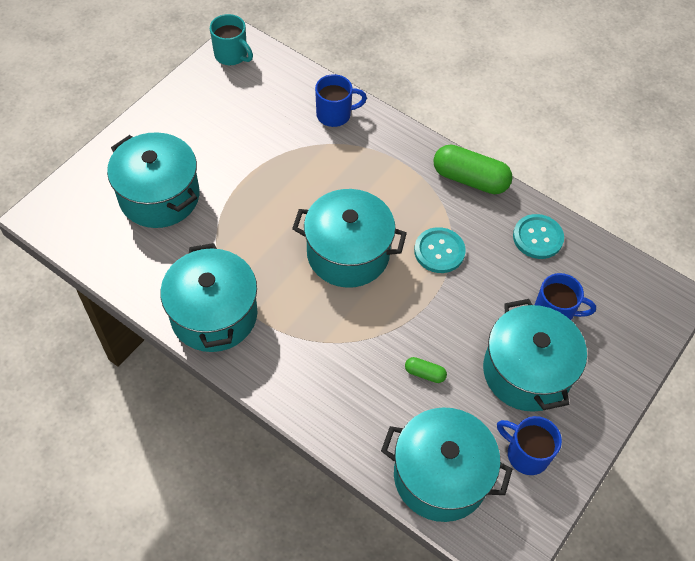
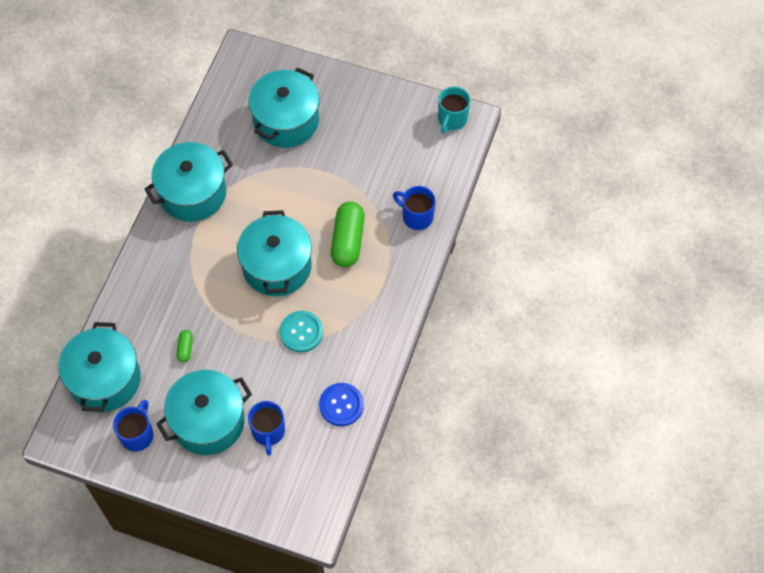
camera: 75 degrees right, 5 degrees up
(335, 115) = (416, 216): blue mug -> blue mug turned 150 degrees clockwise
(470, 179) = (385, 338): green capsule -> green capsule (348, 240)
(537, 237) = (341, 405): turquoise button -> blue button

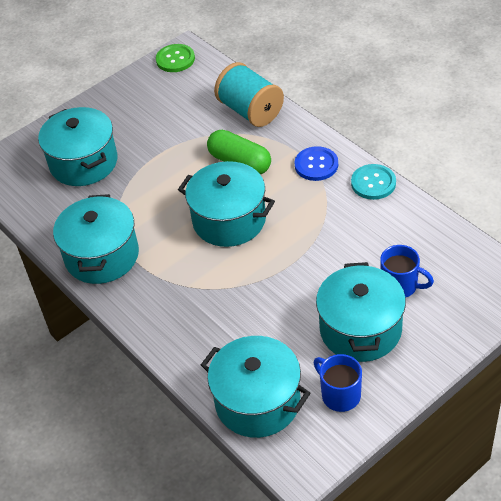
camera: 55 degrees left, 15 degrees down
(185, 348) = (268, 320): green capsule -> none
(301, 332) = (310, 226): turquoise button -> turquoise button (373, 183)
(341, 405) = (404, 223): blue button -> blue button (316, 165)
(416, 216) = (250, 111): blue mug -> turquoise spool
(452, 119) = (175, 59): turquoise mug -> green button

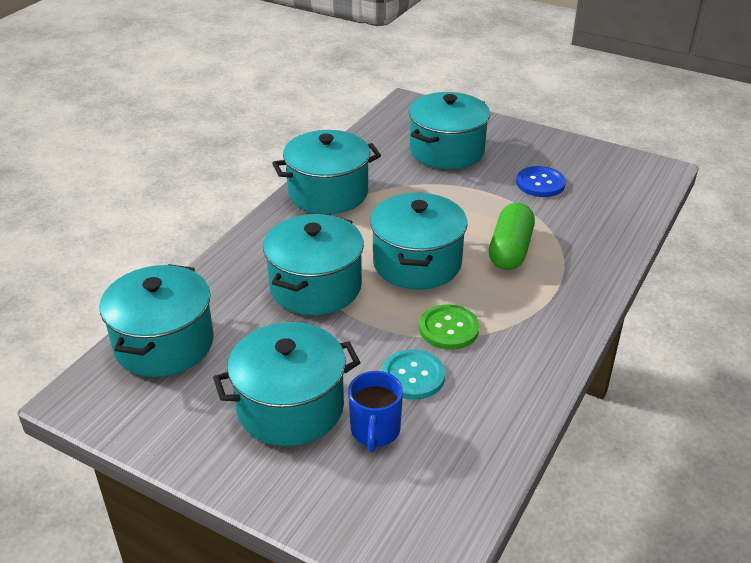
camera: 65 degrees right, 10 degrees down
(175, 59) = (640, 167): green button -> green button (449, 329)
(229, 289) = (315, 287): none -> turquoise pot
(250, 111) = (599, 238): turquoise spool -> none
(316, 165) = (544, 311): blue button -> blue button (540, 183)
(340, 395) = (186, 409): blue mug -> none
(373, 183) = (543, 369): turquoise button -> turquoise button (413, 376)

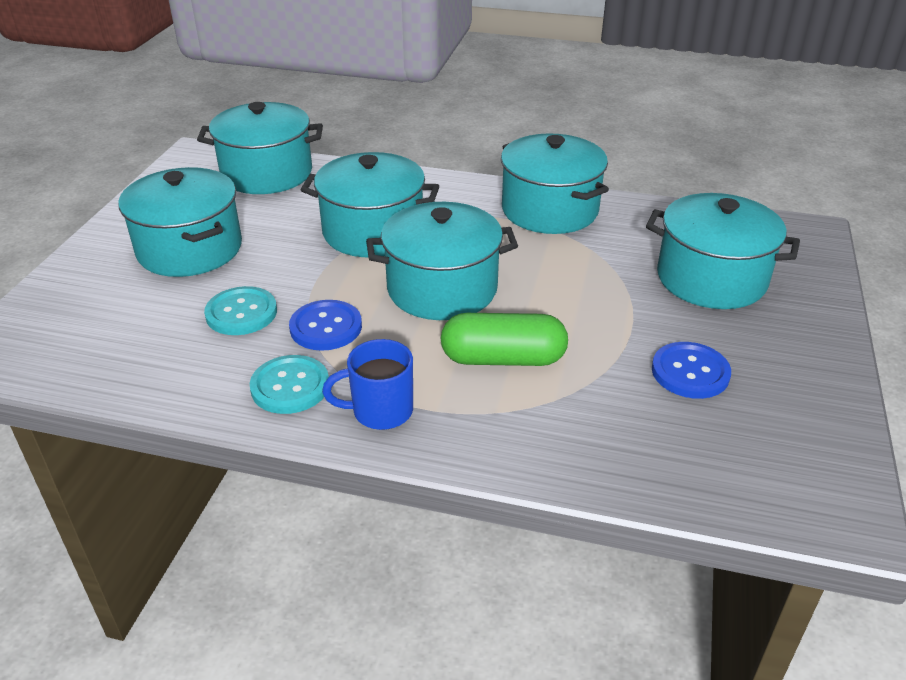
camera: 75 degrees right, 0 degrees up
(375, 431) = (158, 301): blue mug -> blue mug (380, 411)
(449, 329) = (326, 327): green button -> blue button
(519, 354) = (290, 386): none -> turquoise button

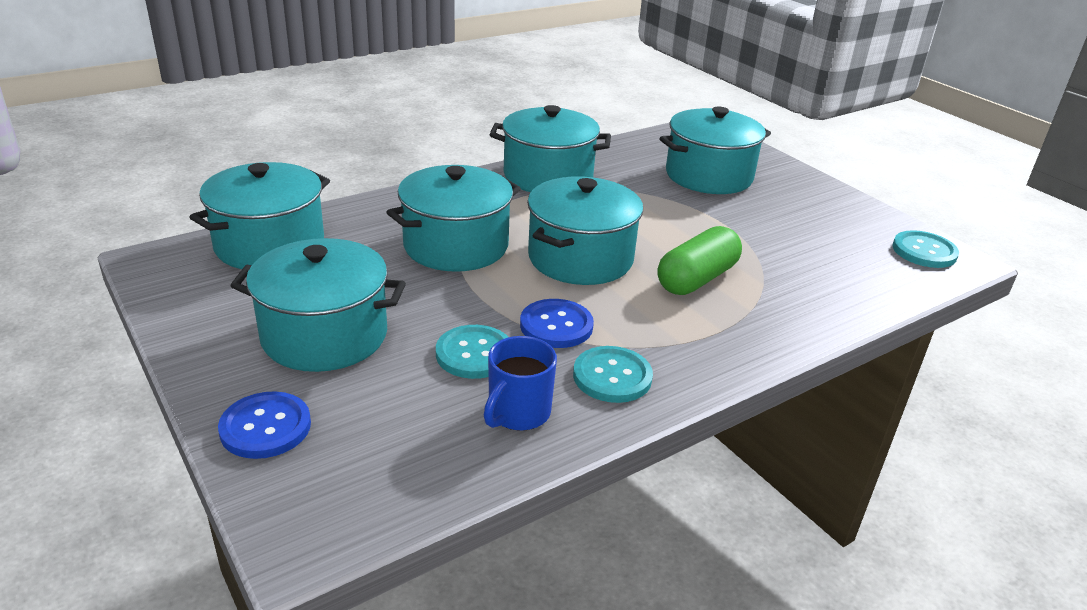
camera: 50 degrees left, 5 degrees down
(380, 411) = (694, 352): blue mug -> blue mug (518, 413)
(690, 372) = (791, 231): blue button -> blue button (265, 427)
(815, 480) = (924, 251): none -> turquoise button

